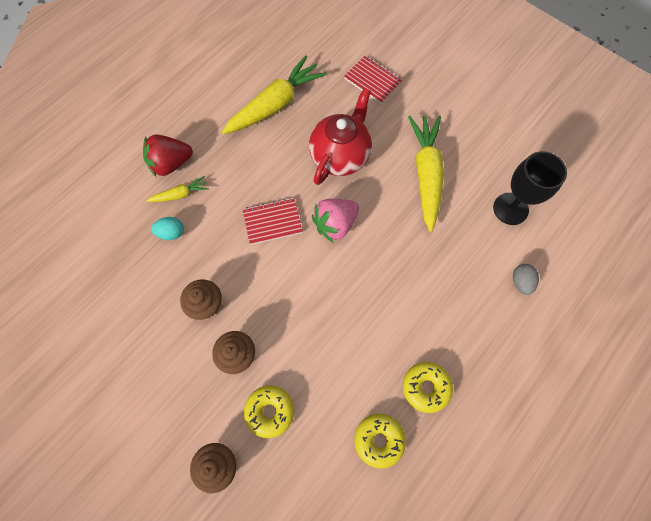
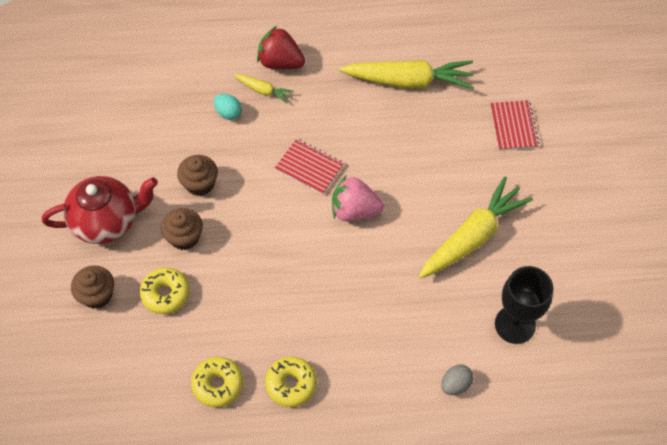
camera: 45 degrees right, 10 degrees down
(340, 155) = (417, 163): red teapot -> red teapot (107, 221)

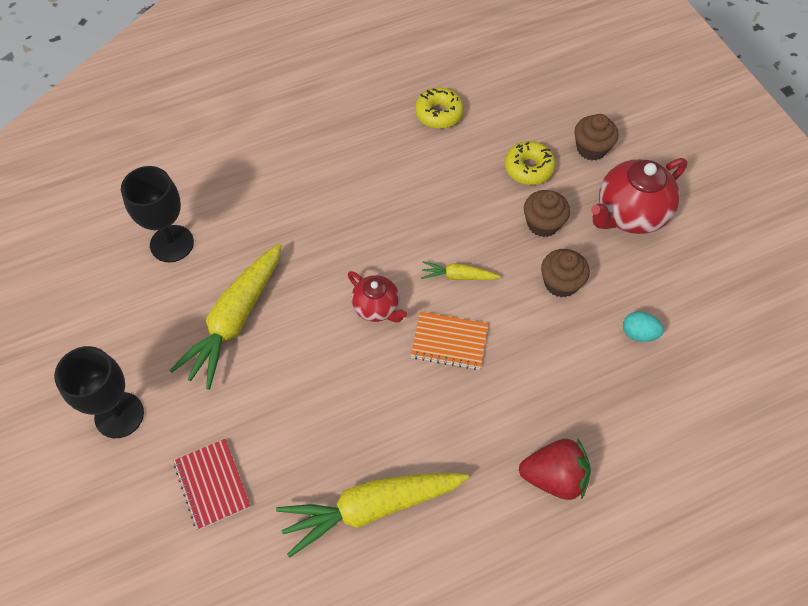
camera: 160 degrees right, 0 degrees up
(228, 113) = (579, 379): turquoise egg -> turquoise egg (638, 333)
(263, 91) = (553, 426): yellow carrot -> yellow carrot (458, 276)
(291, 384) = (374, 132): yellow donut -> none
(309, 167) = (449, 341): red notebook -> orange notebook
(354, 211) = (377, 308): pink strawberry -> red teapot
(455, 384) = (221, 175): grey egg -> none
(575, 192) = (119, 415): none -> black goblet

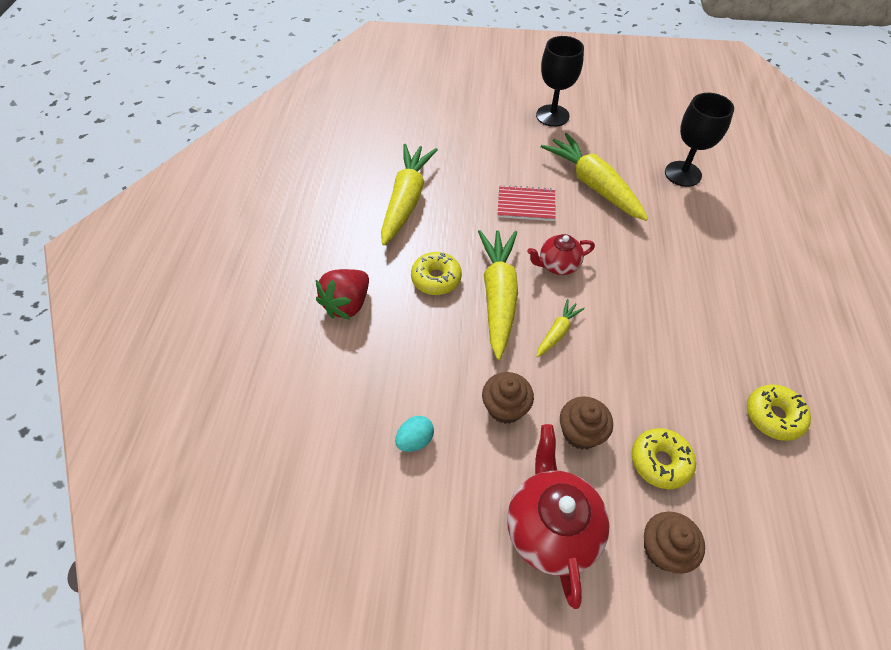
camera: 120 degrees right, 5 degrees down
(212, 484) = (477, 139): red notebook -> red notebook (526, 204)
(449, 341) = (498, 296): orange notebook -> yellow carrot
(465, 409) = (436, 278): none -> yellow donut

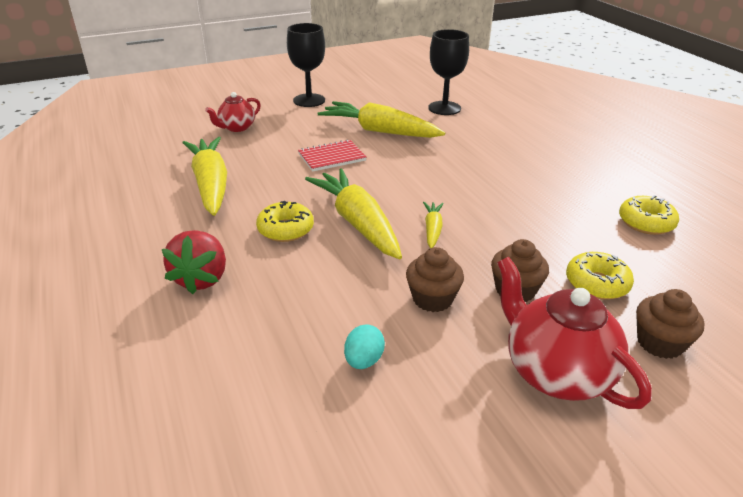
camera: 30 degrees left, 20 degrees down
(557, 265) = (393, 187): red teapot -> red teapot (236, 128)

